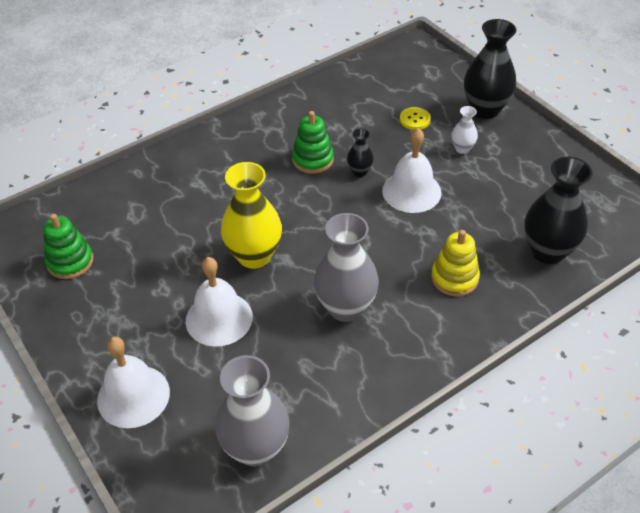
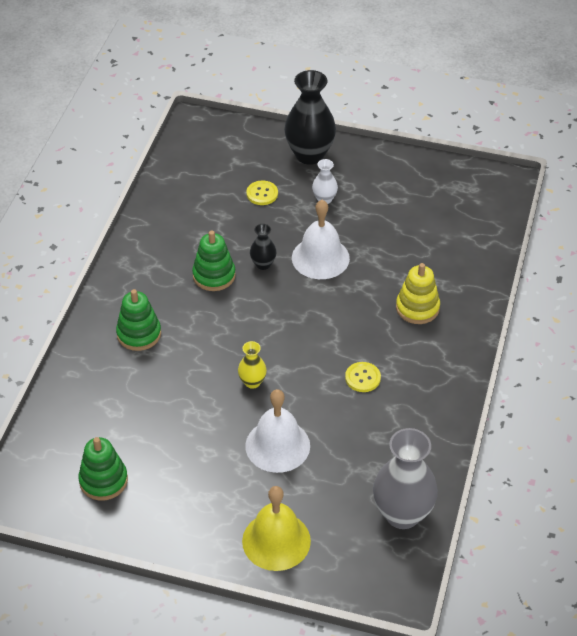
camera: 40 degrees left, 0 degrees up
(133, 396) = (276, 541): white bell -> yellow bell
(212, 171) = (139, 334): none -> green stacking toy
(254, 256) = (252, 382): yellow vase -> yellow vase, size x0.49
(345, 307) = (362, 378): grey vase -> yellow button
(547, 251) = (462, 249): black vase -> none

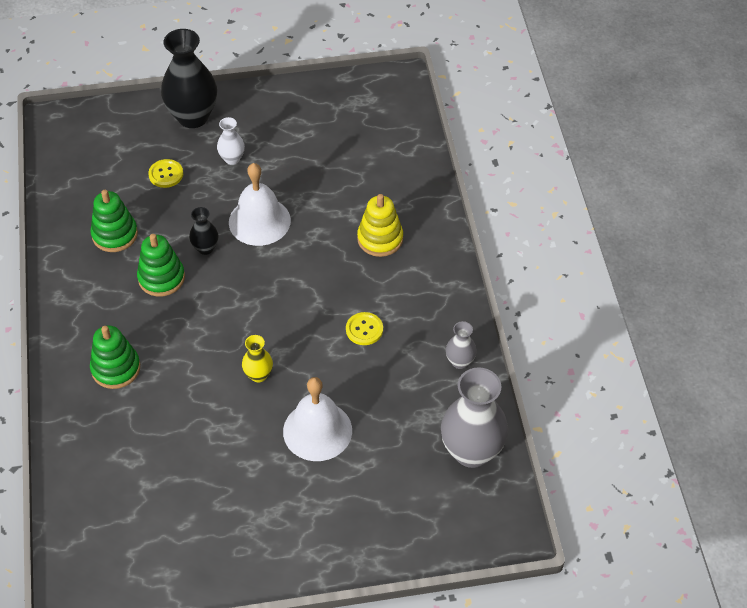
camera: 25 degrees left, 5 degrees up
(103, 480) = (161, 538): green stacking toy -> green stacking toy (115, 234)
(276, 541) = (366, 528): yellow bell -> none
(433, 435) = (460, 361): none -> grey vase

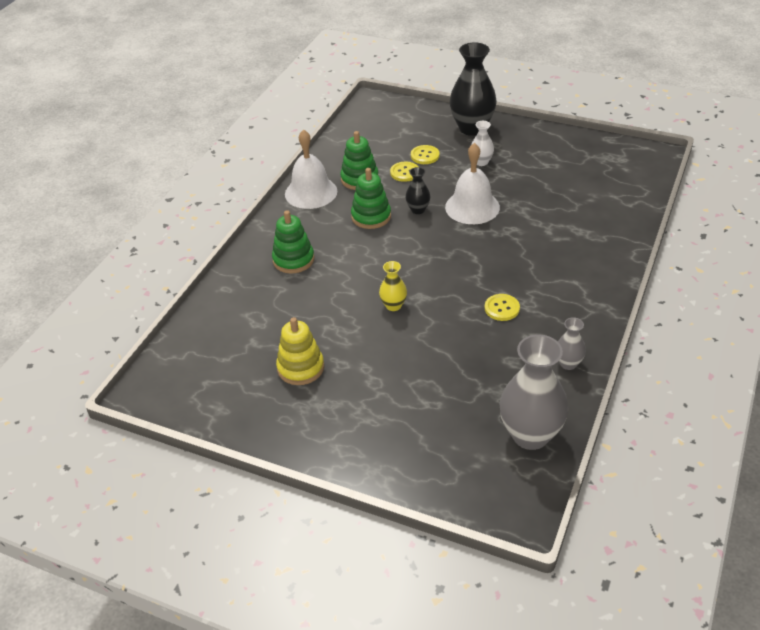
camera: 35 degrees right, 10 degrees down
(159, 206) = (404, 172): none -> yellow button
(317, 430) = (410, 362): white bell -> white bell (311, 192)
(380, 239) = (561, 252): yellow stacking toy -> yellow stacking toy (300, 368)

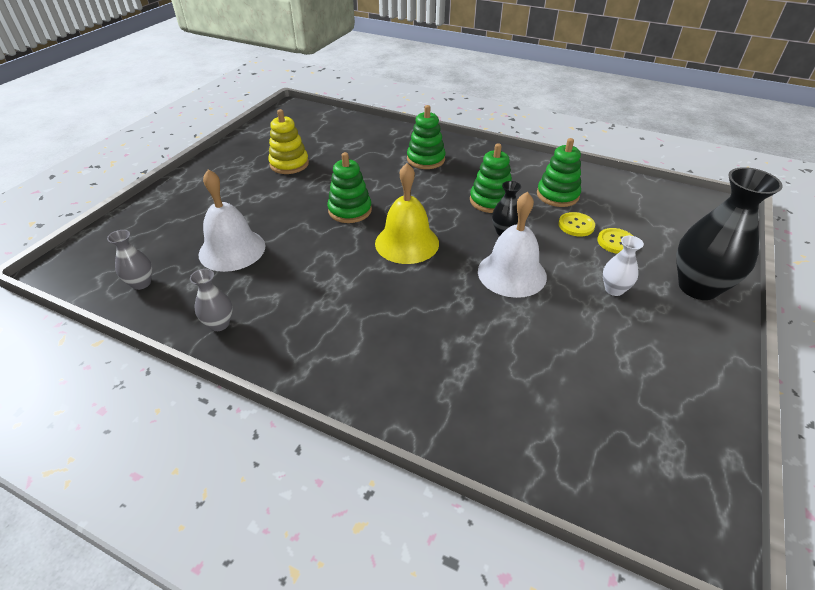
camera: 90 degrees right, 0 degrees up
(311, 192) = (529, 167): white bell -> white bell (232, 250)
(393, 305) = (350, 210): yellow vase -> green stacking toy
(441, 264) = (407, 243): none -> yellow bell
(502, 308) = (324, 281): yellow button -> none
(530, 435) = (141, 283): grey vase -> grey vase, size x0.49

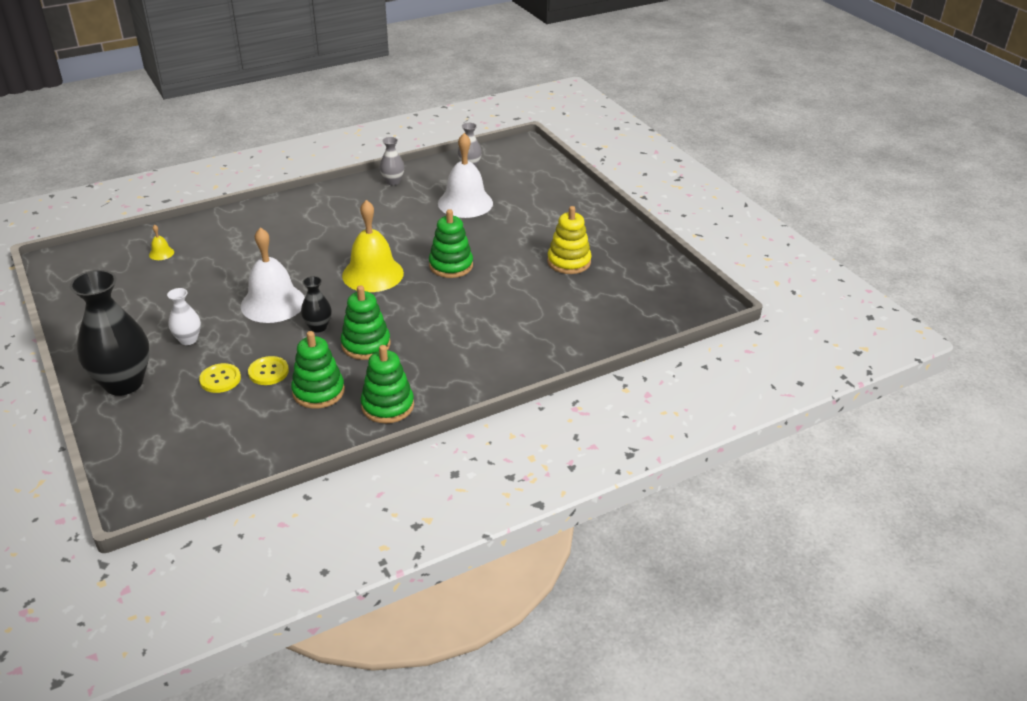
camera: 125 degrees right, 5 degrees down
(426, 159) = (484, 343): green stacking toy -> green stacking toy (387, 406)
(555, 424) = (161, 253): none -> yellow bell

